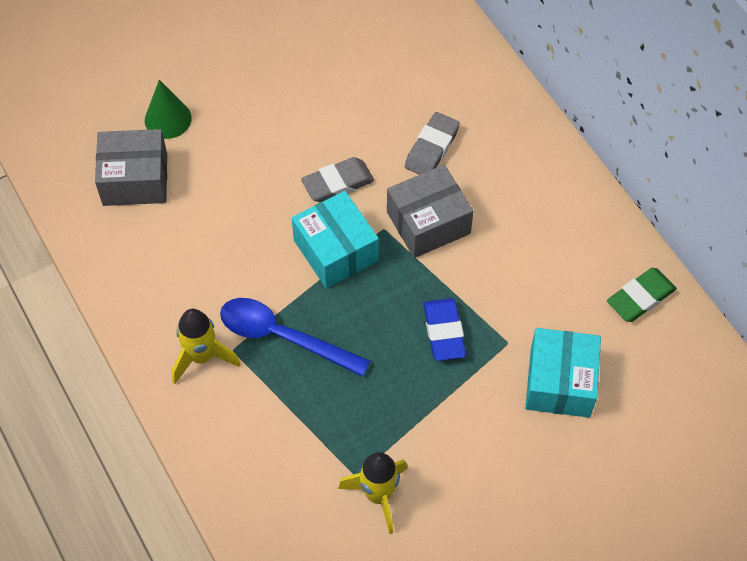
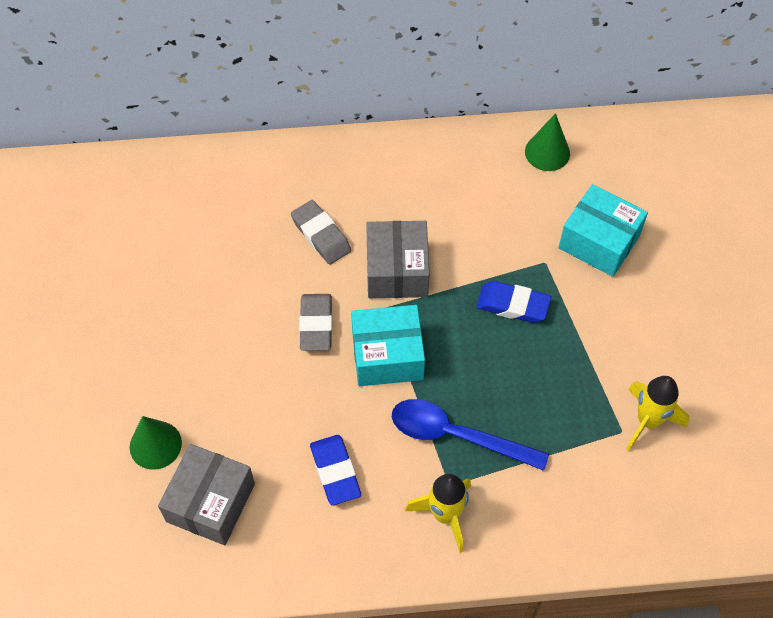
camera: 65 degrees left, 0 degrees up
(204, 257) = (335, 472): none -> blue eraser
(283, 337) = (457, 435): blue spoon -> blue spoon turned 60 degrees clockwise
(640, 298) = (547, 152): green eraser -> green cone

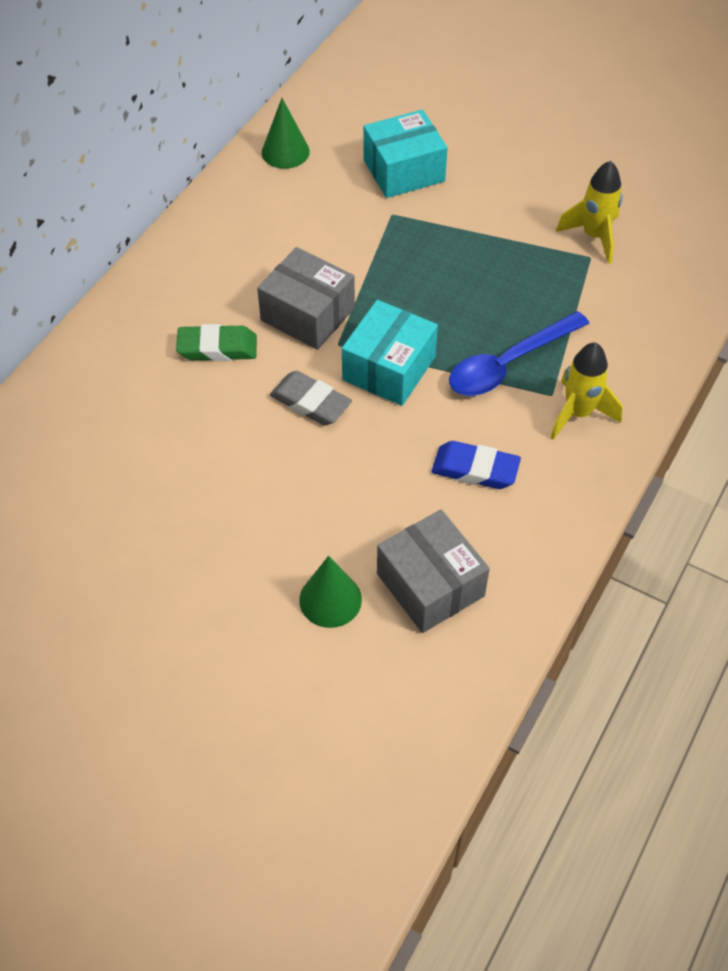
camera: 55 degrees left, 5 degrees down
(321, 235) = (217, 348): grey eraser -> green eraser
(513, 305) = (414, 257): blue eraser -> none

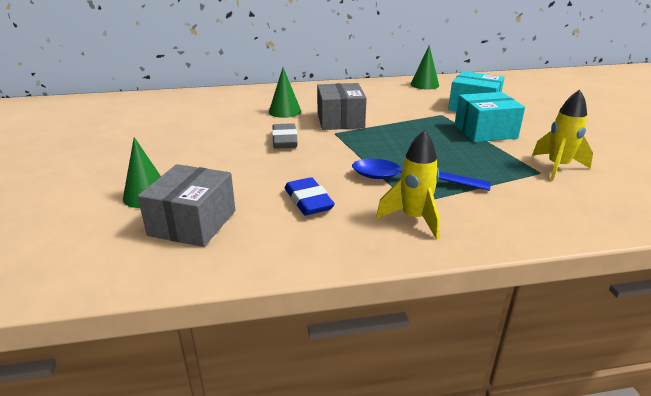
camera: 50 degrees right, 25 degrees down
(217, 348) = (285, 111): green eraser -> green cone
(389, 368) = (341, 149): turquoise box -> turquoise box (485, 131)

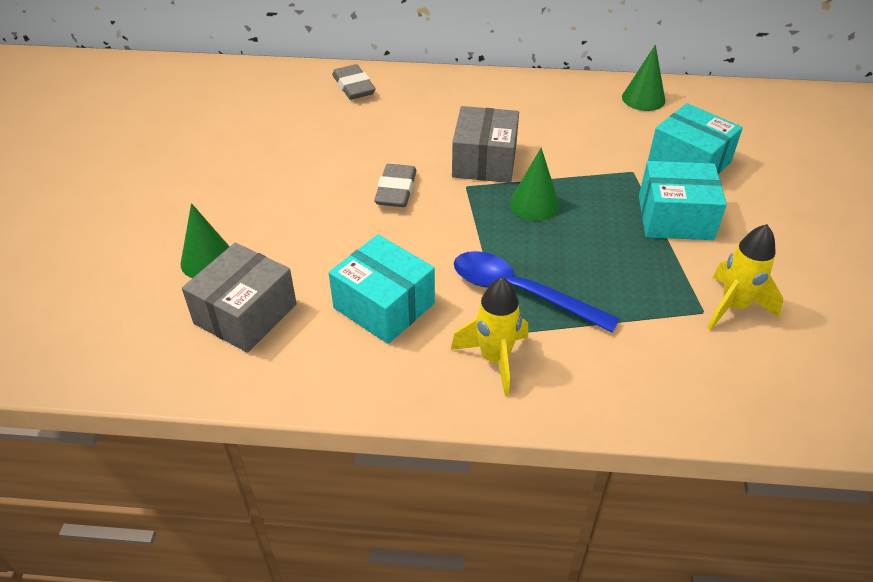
camera: 15 degrees right, 15 degrees up
(228, 97) = (354, 87): none -> grey eraser
(285, 111) = (418, 130): green cone -> green cone (534, 204)
(308, 201) = (384, 306): blue eraser -> turquoise box

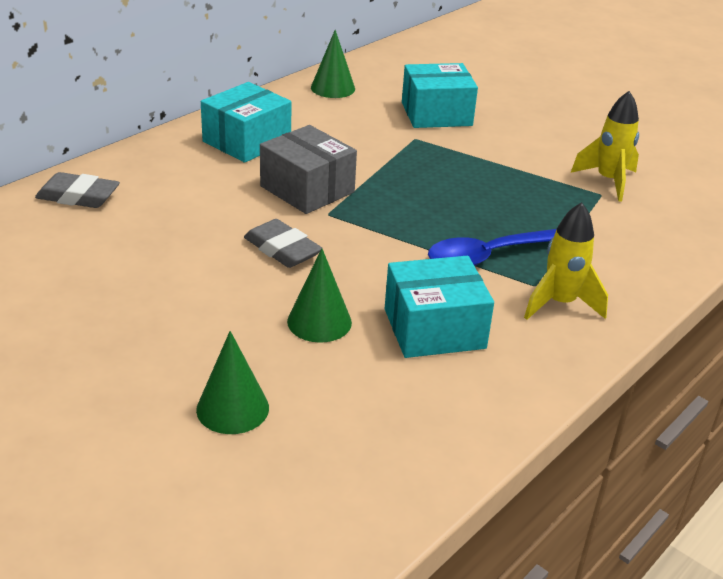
camera: 55 degrees left, 10 degrees down
(245, 314) = (350, 416): grey box -> none
(534, 204) = (397, 196): green cone -> green cone (319, 322)
(675, 218) = (491, 151): turquoise box -> turquoise box (247, 141)

